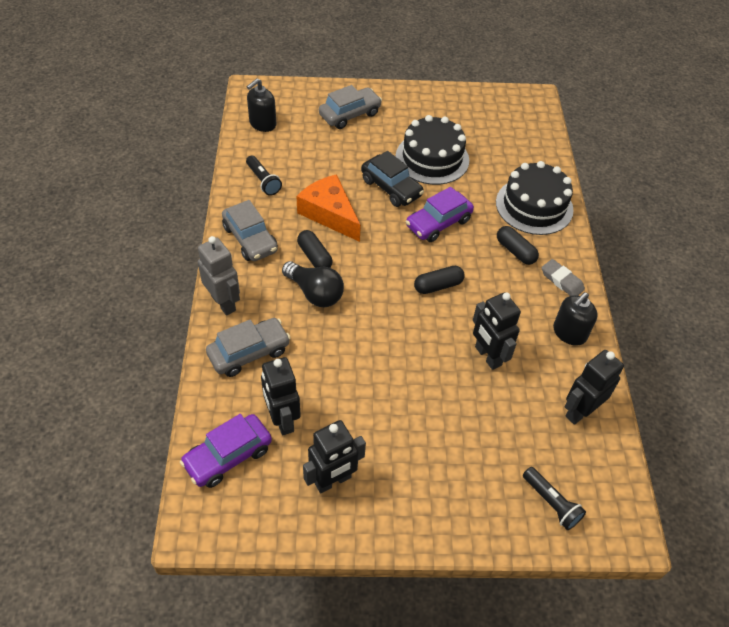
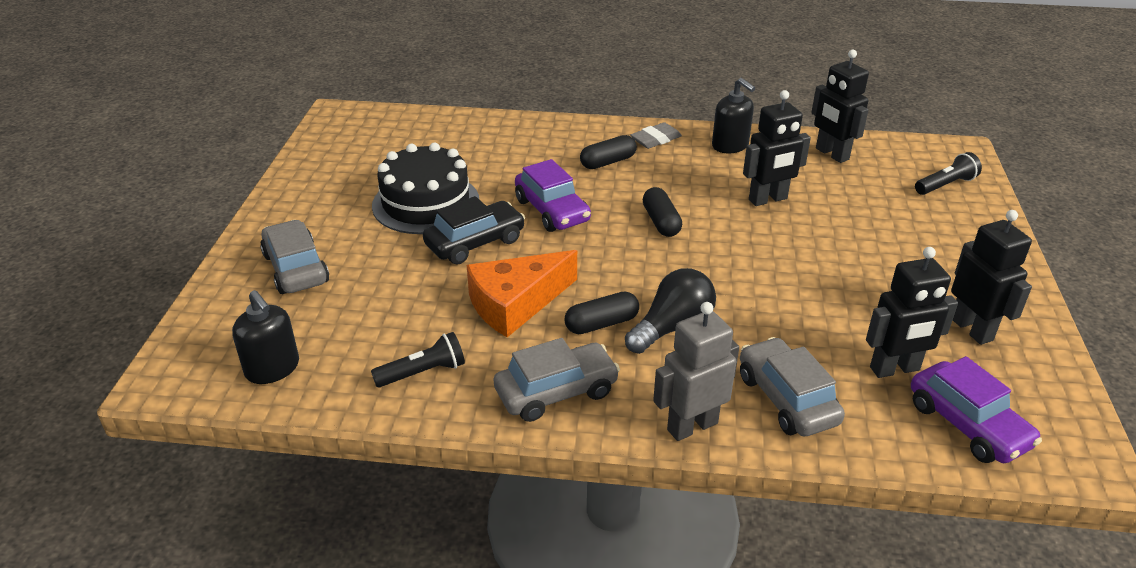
camera: 80 degrees left, 15 degrees down
(534, 206) = (535, 140): black cake -> none

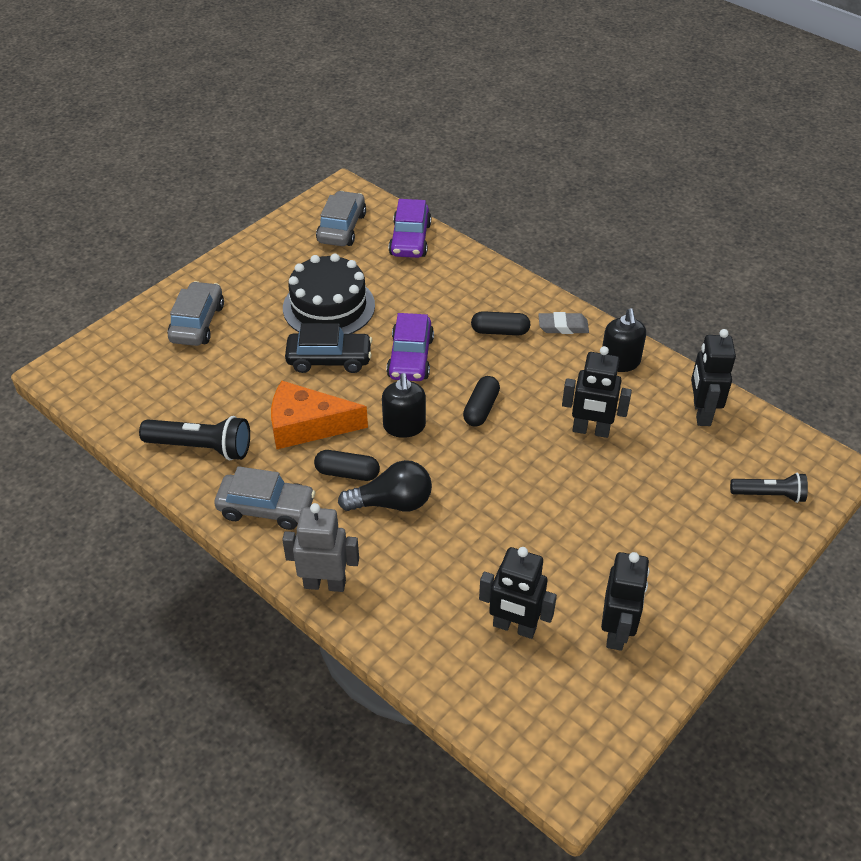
camera: 35 degrees right, 10 degrees up
(272, 369) = (121, 396): black soap dispenser -> black soap dispenser (404, 426)
(423, 372) = (201, 447): black flashlight -> black flashlight, size x1.53
(786, 399) = (409, 602): grey car -> grey car (342, 228)
(967, 425) = (514, 699): purple car -> purple car (410, 239)

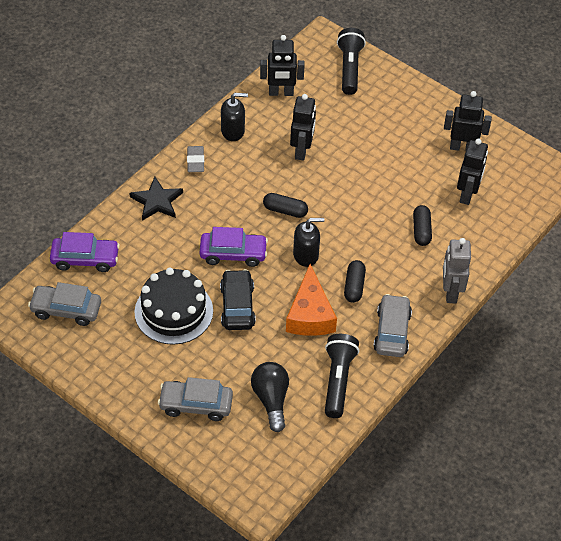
camera: 95 degrees left, 5 degrees up
(392, 502) = (378, 259): black light bulb -> black light bulb (271, 400)
(495, 293) = (157, 201): none -> black star
(500, 331) = (202, 199): black capsule -> black capsule (421, 230)
(769, 495) = (349, 68): black flashlight -> black flashlight, size x1.53

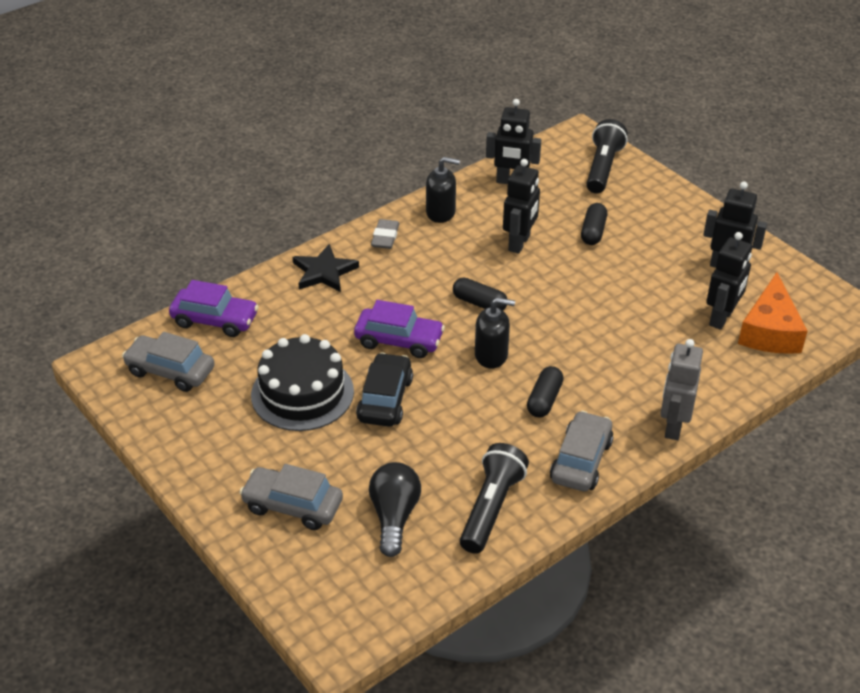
camera: 15 degrees right, 10 degrees down
(310, 314) = (476, 423): orange cheese -> orange cheese (770, 331)
(421, 230) = (650, 349): black capsule -> black capsule (593, 232)

